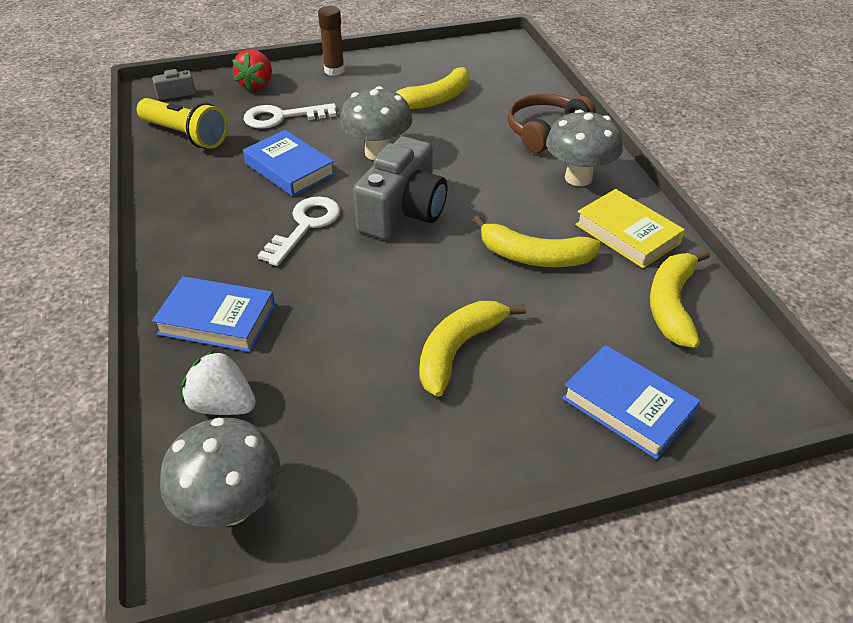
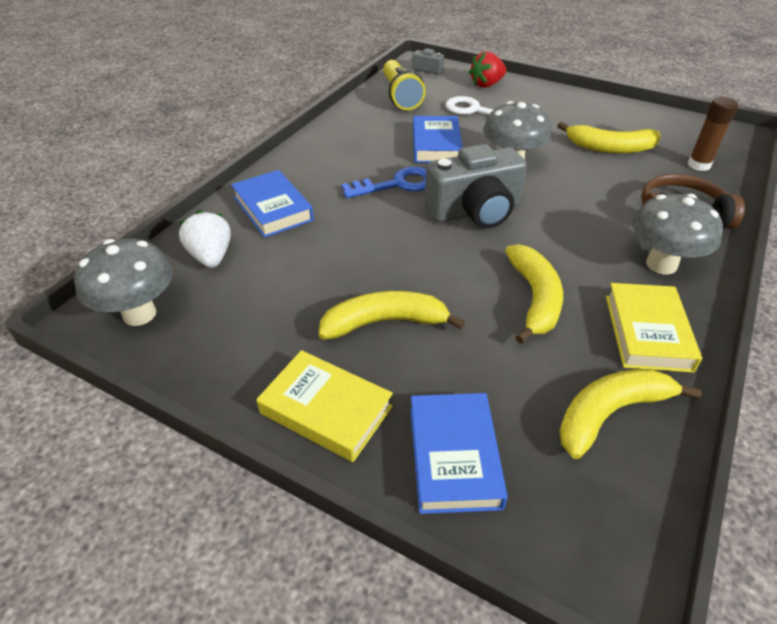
camera: 45 degrees right, 0 degrees up
(305, 226) = (397, 184): white key -> blue key
(334, 71) = (555, 97): brown glue stick -> brown glue stick (699, 165)
(508, 447) = (326, 410): none -> yellow book
(534, 256) = (534, 298): yellow banana -> yellow banana turned 150 degrees counterclockwise

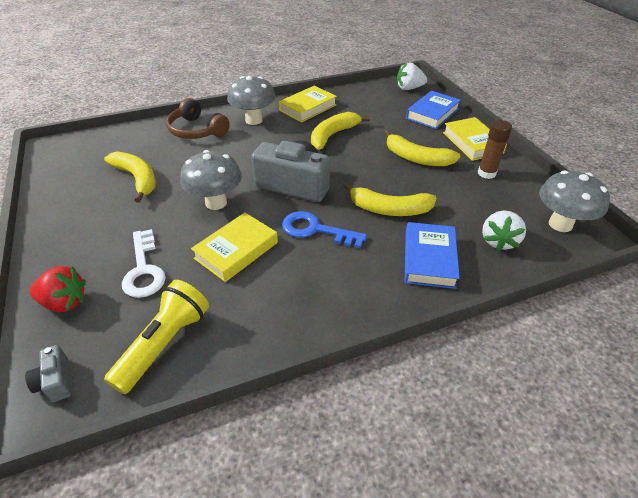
camera: 140 degrees left, 0 degrees up
(436, 145) = (236, 250): blue book -> yellow book
(585, 529) = (409, 88): none -> white strawberry
(610, 413) = (362, 100): yellow banana -> yellow banana (389, 209)
(699, 165) = (123, 144): brown glue stick -> brown glue stick (486, 173)

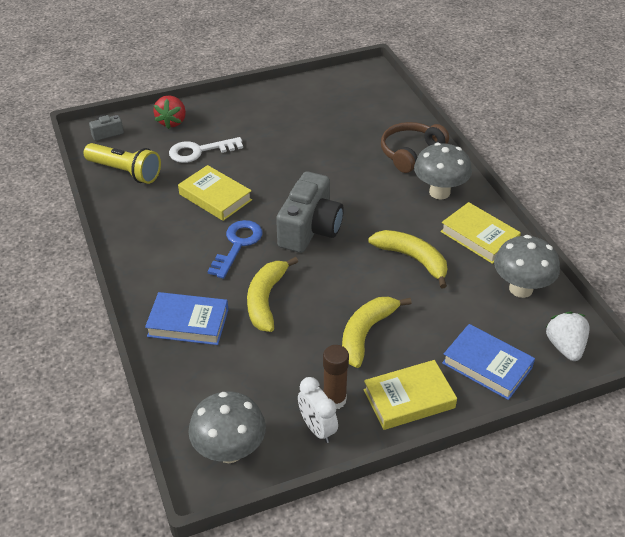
camera: 90 degrees right, 0 degrees up
(137, 179) = (319, 128): yellow banana -> none
(216, 203) = (282, 179): grey mushroom -> grey mushroom (521, 289)
(498, 241) = (207, 384): white strawberry -> none
(516, 181) = (317, 428): none -> white clock

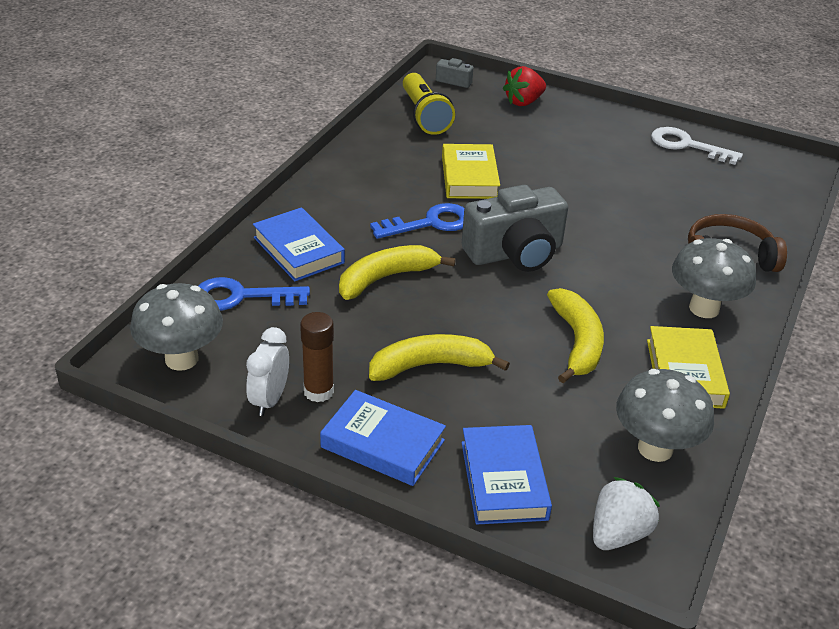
camera: 45 degrees right, 5 degrees down
(199, 151) = (512, 136): white key -> white key (687, 145)
(201, 381) = (241, 297): none -> blue key
(409, 399) = (382, 444): yellow book -> blue book

